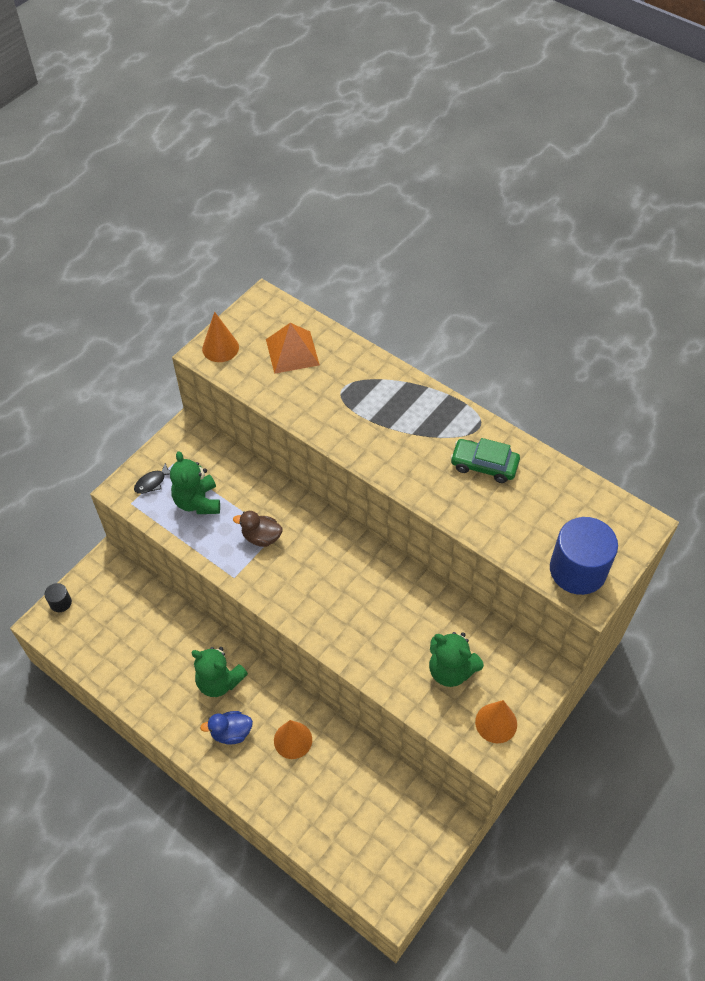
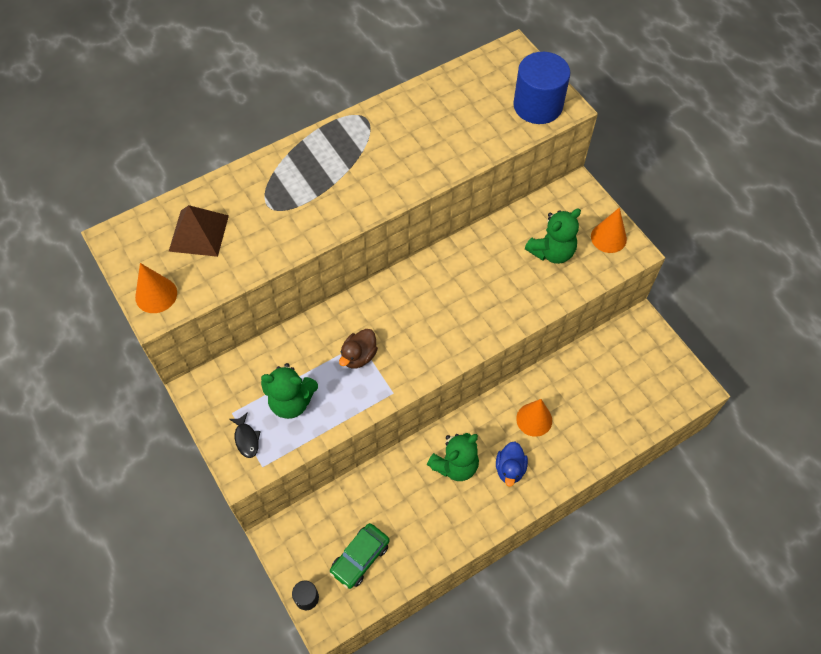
camera: 70 degrees left, 5 degrees up
(292, 352) = (198, 233): orange pyramid -> brown pyramid
(484, 465) = (408, 129): green car -> green car (360, 558)

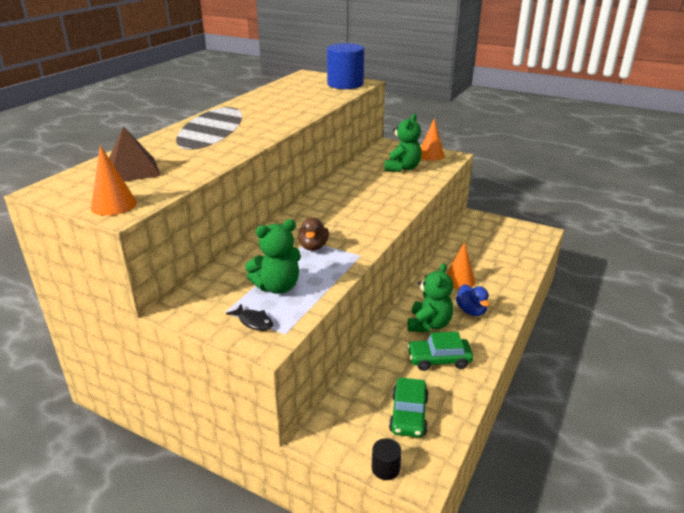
camera: 30 degrees left, 30 degrees down
(430, 513) = (439, 359): none -> green car

